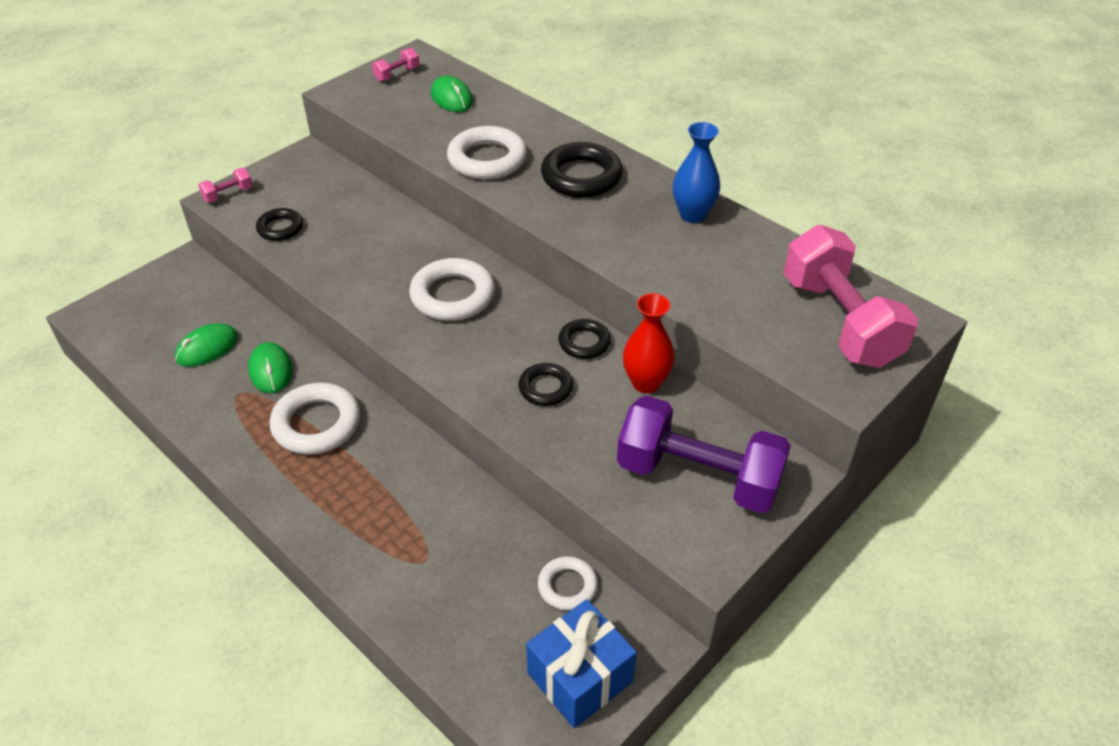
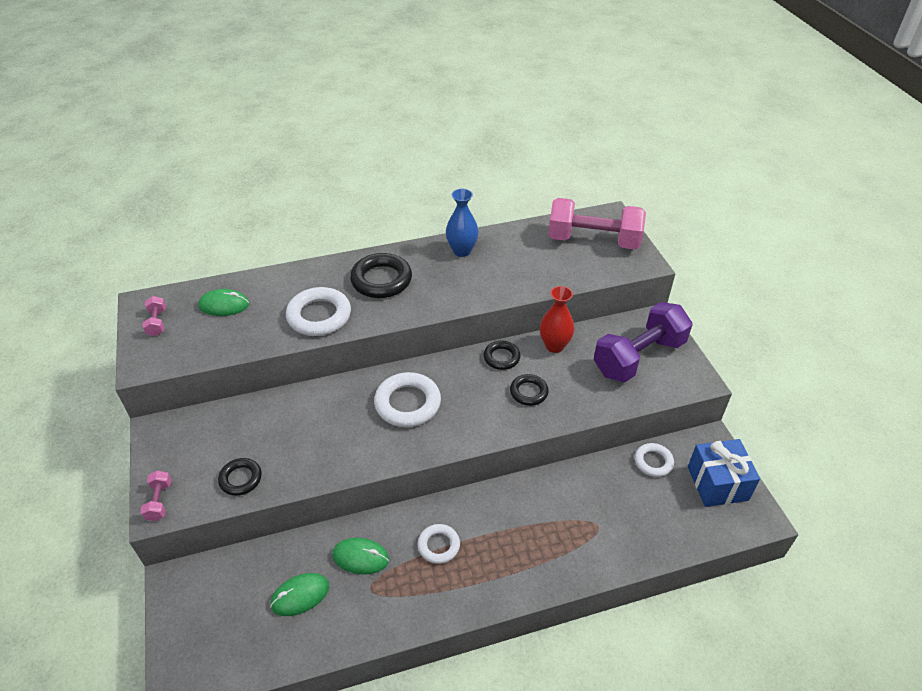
camera: 60 degrees left, 0 degrees up
(207, 348) = (300, 595): green mouse -> green mouse turned 75 degrees clockwise
(316, 424) = (438, 545): white ring -> white ring, size x0.59

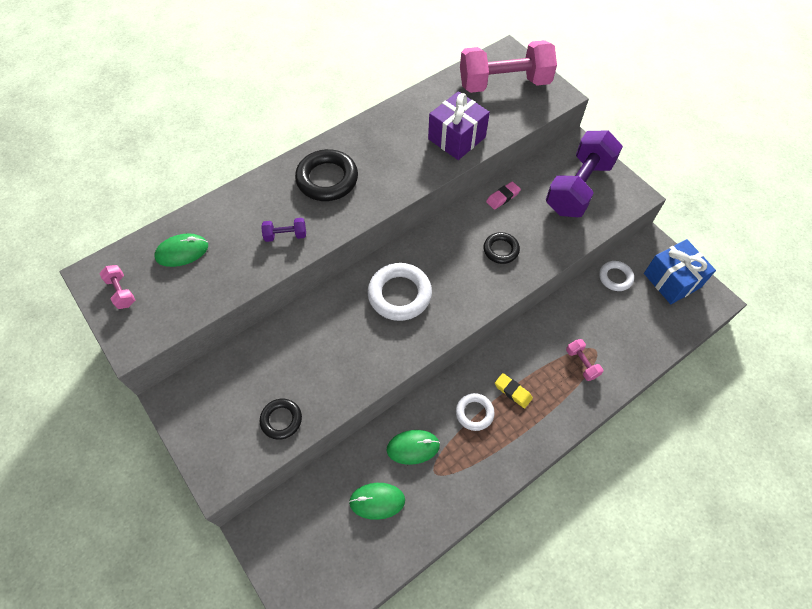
camera: 20 degrees left, 15 degrees up
(159, 501) = (214, 469): pink dumbbell -> pink dumbbell (581, 363)
(300, 595) = (377, 501): green mouse -> green mouse turned 45 degrees clockwise
(319, 316) = (285, 235): white ring -> purple dumbbell
(462, 251) = (389, 126): blue vase -> none
(488, 538) = (513, 391): none -> yellow eraser
(501, 357) = (462, 223): black ring -> none
(521, 276) = (456, 138): none -> purple gift
(554, 346) = (503, 197): red vase -> pink eraser

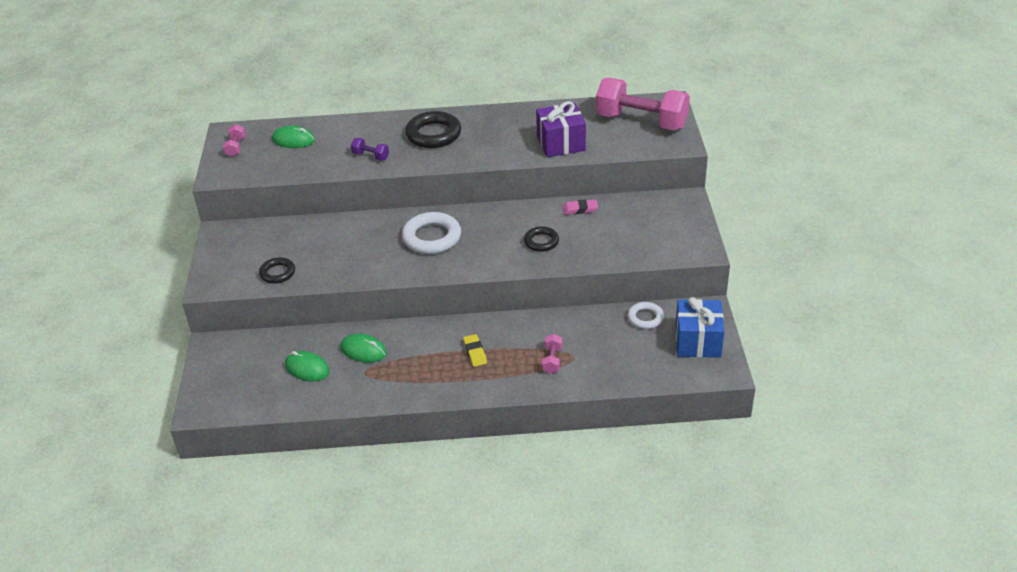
camera: 35 degrees right, 20 degrees down
(474, 413) = (430, 351): white ring -> none
(578, 187) = (654, 227): purple dumbbell -> none

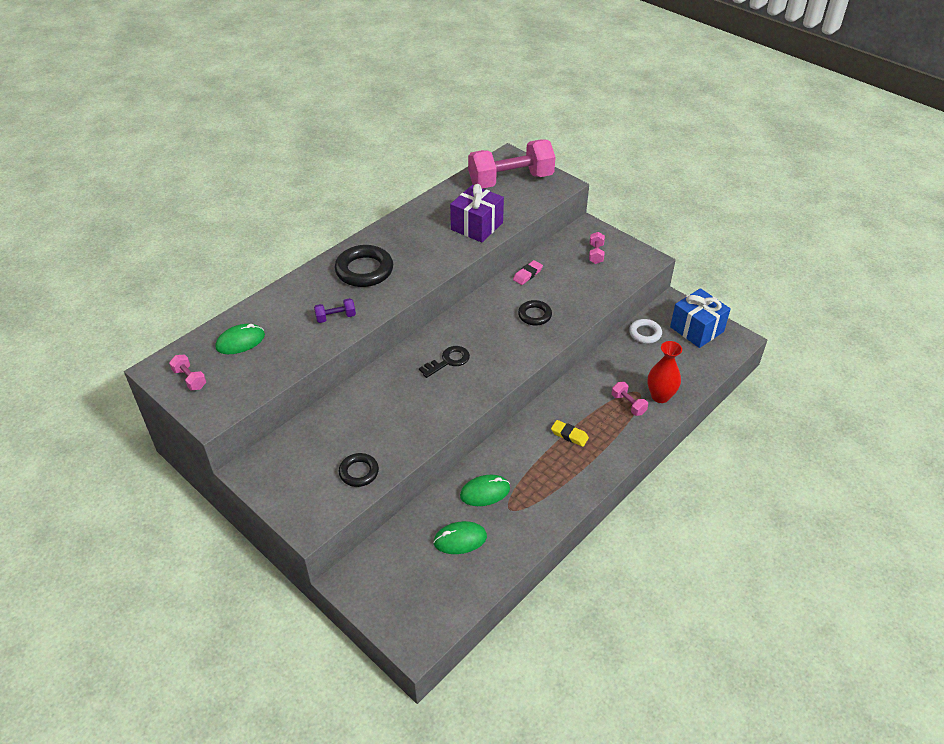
camera: 45 degrees left, 5 degrees up
(432, 237) = (448, 361): white ring -> black key
(587, 371) = (660, 396): none -> red vase
(661, 223) = (596, 254): none -> pink dumbbell

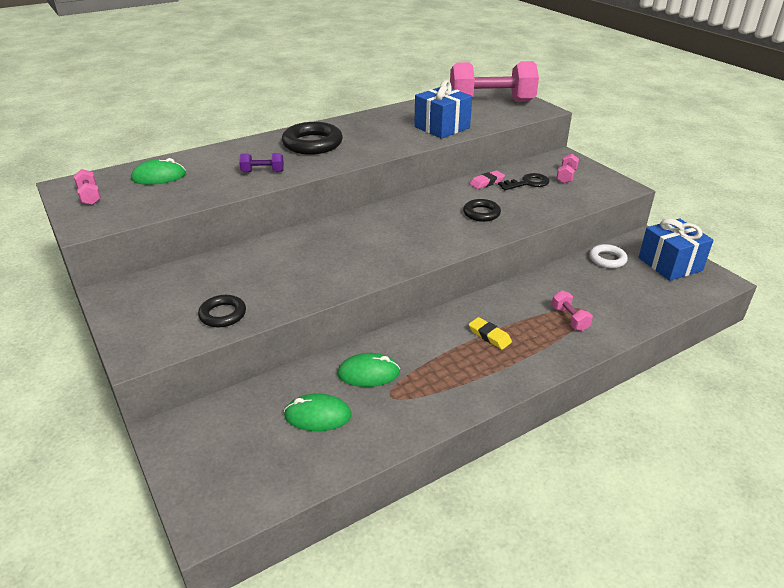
camera: 15 degrees right, 10 degrees down
(448, 361) = (371, 236): black key -> black key (527, 183)
(476, 226) = (442, 127): purple gift -> blue gift
(660, 396) = (611, 317): red vase -> none

